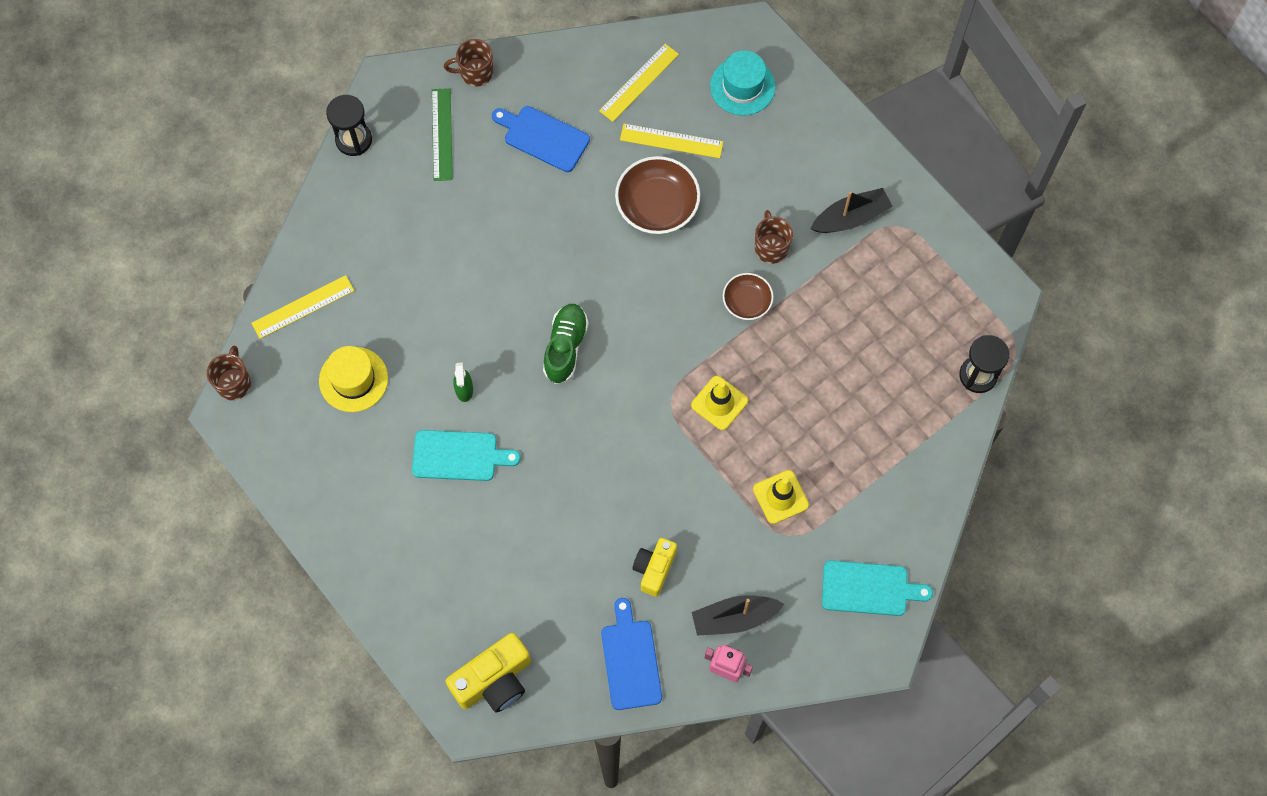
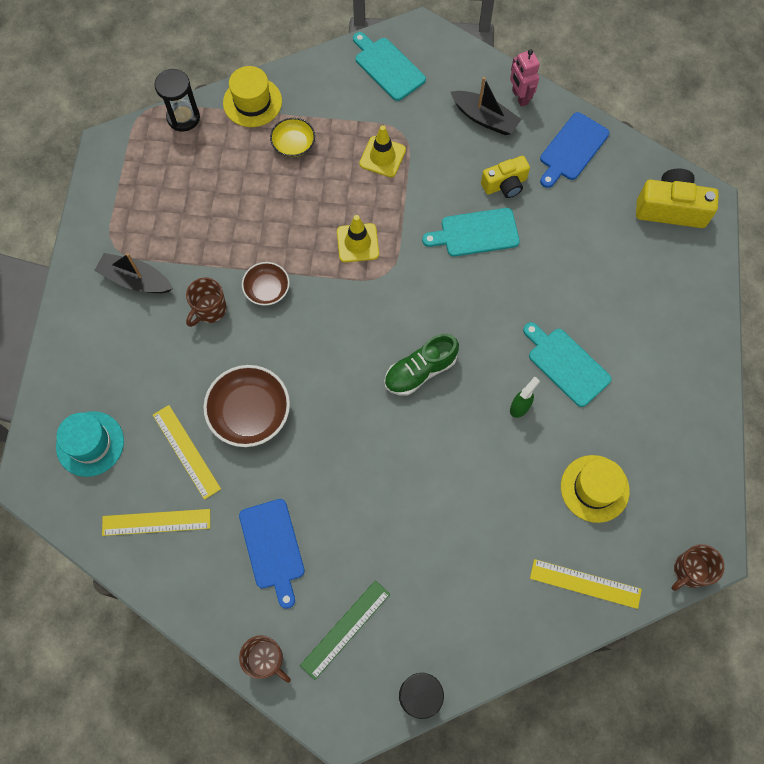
camera: 135 degrees left, 0 degrees up
(635, 501) = (476, 233): none -> turquoise cutting board
(864, 438) = (293, 144): none -> yellow bowl
(941, 443) = (252, 102): none -> yellow hat

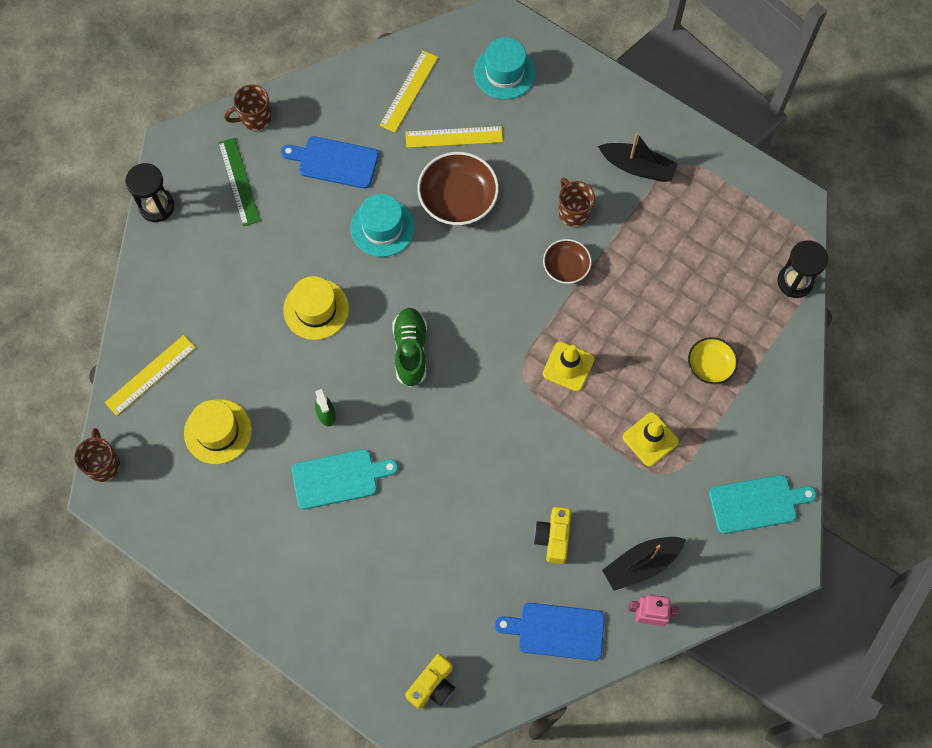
camera: 120 degrees right, 0 degrees up
(136, 280) = (637, 167): black boat -> black boat turned 60 degrees clockwise
(252, 102) = (781, 352): yellow hat -> yellow hat (316, 309)
(317, 462) = (382, 227): none -> turquoise hat
(476, 233) = (517, 478): turquoise cutting board -> none
(572, 149) = (556, 631): blue cutting board -> blue cutting board turned 60 degrees counterclockwise
(670, 209) = (433, 685): yellow camera -> yellow camera, size x0.65

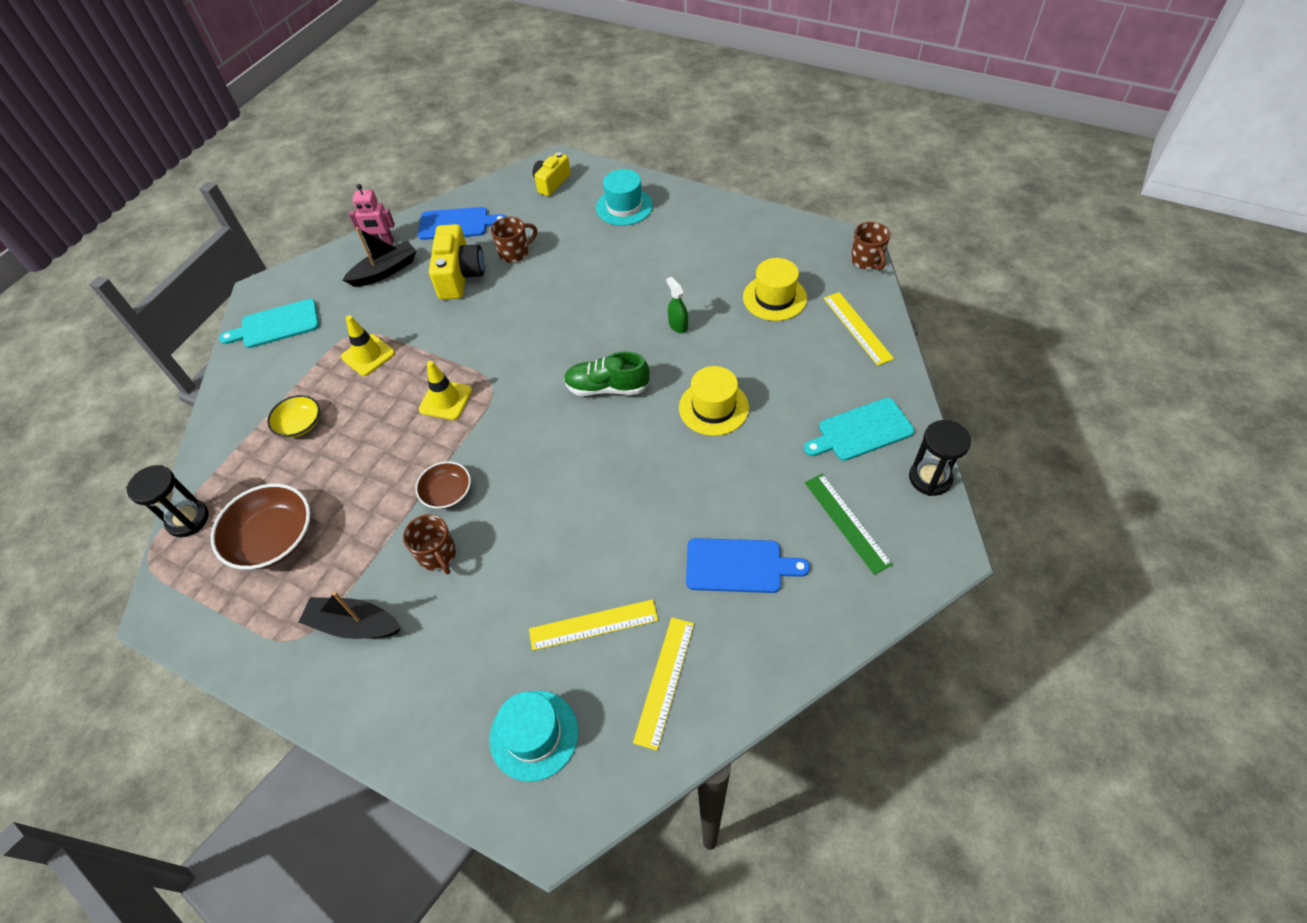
camera: 175 degrees right, 15 degrees down
(150, 375) = (857, 328): yellow ruler -> yellow ruler turned 60 degrees counterclockwise
(254, 118) = (859, 606): brown mug -> brown mug (515, 253)
(339, 478) = (654, 284): turquoise cutting board -> turquoise cutting board (861, 431)
(382, 227) = (662, 499): turquoise hat -> turquoise hat (624, 207)
(410, 351) = (607, 387): green shoe -> green shoe turned 105 degrees clockwise
(458, 198) = (578, 547): brown bowl -> brown bowl (273, 538)
(553, 537) = (460, 276): yellow camera -> yellow camera, size x1.54

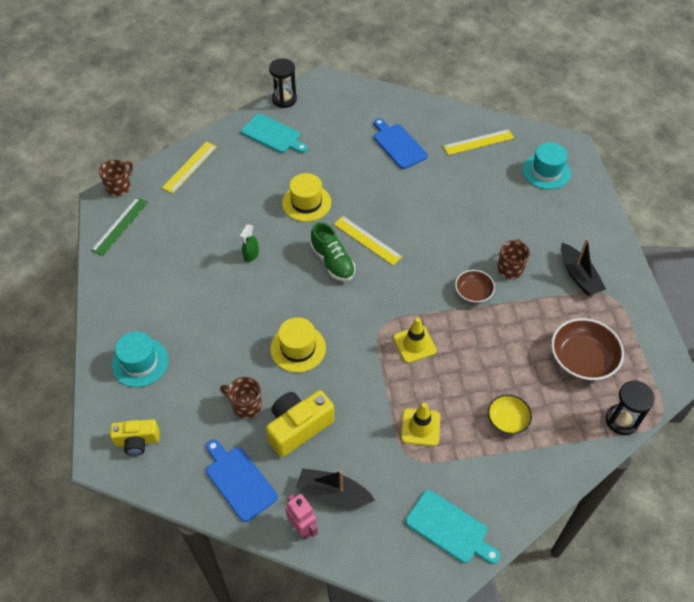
camera: 130 degrees left, 0 degrees up
(593, 625) = (479, 180): yellow ruler -> yellow ruler (367, 240)
(774, 298) = (188, 217): yellow hat -> yellow hat (298, 348)
(847, 522) = (337, 118): green ruler -> green ruler (120, 226)

